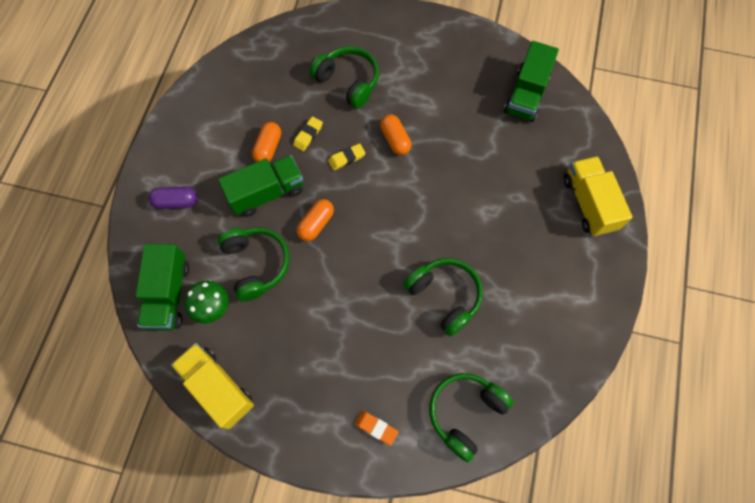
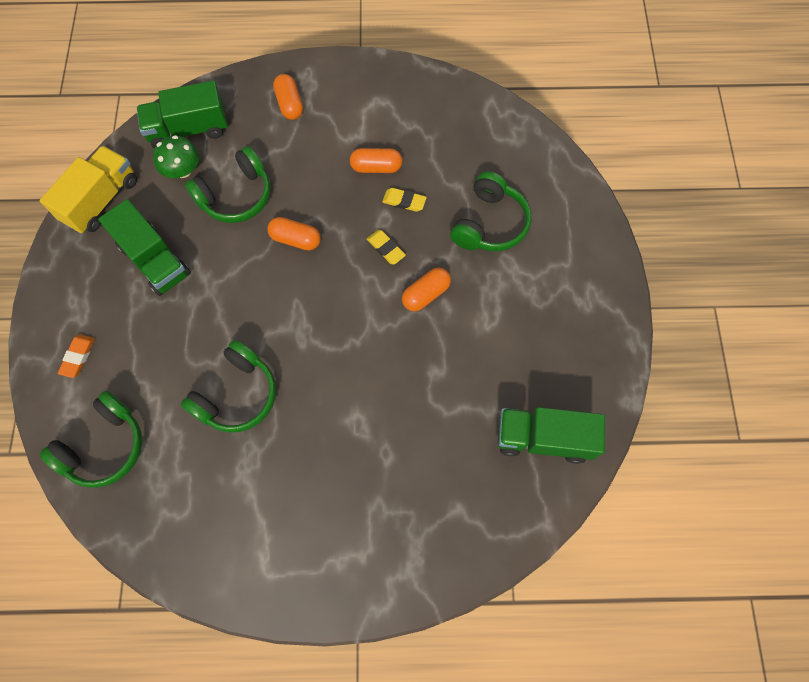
camera: 75 degrees right, 0 degrees up
(176, 202) = (290, 104): purple capsule -> orange capsule
(266, 193) = (320, 181): green truck -> green truck (154, 260)
(465, 413) = (104, 446): green headphones -> green headphones turned 105 degrees clockwise
(589, 203) = (401, 550): yellow truck -> none

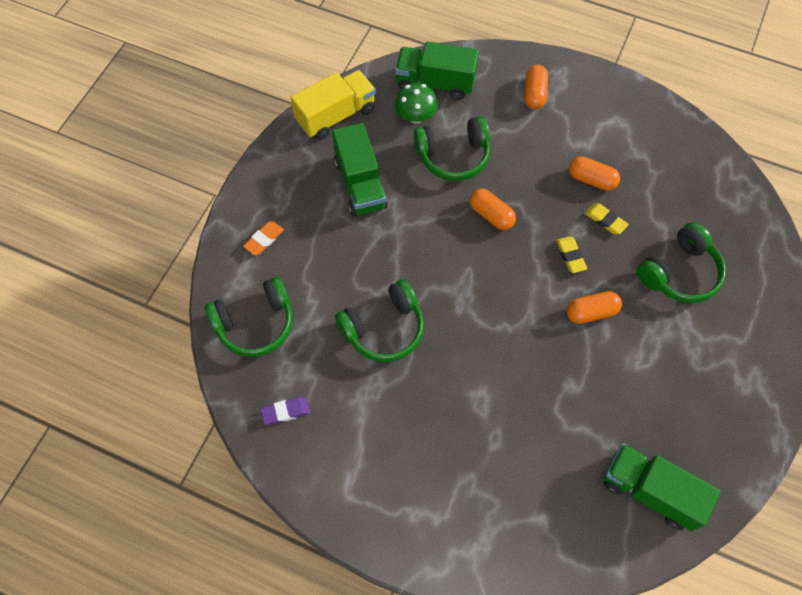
camera: 25 degrees right, 5 degrees down
(172, 521) = (286, 412): none -> purple eraser

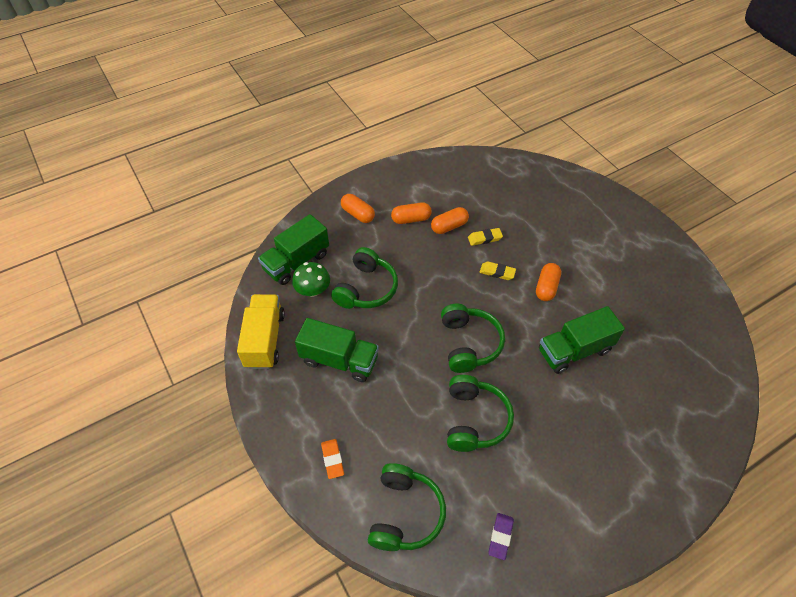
camera: 55 degrees left, 10 degrees down
(491, 215) = (432, 296): orange capsule -> orange capsule (411, 219)
(650, 491) = (692, 336): green truck -> green truck (574, 350)
(679, 273) = (549, 226): green headphones -> green headphones (469, 344)

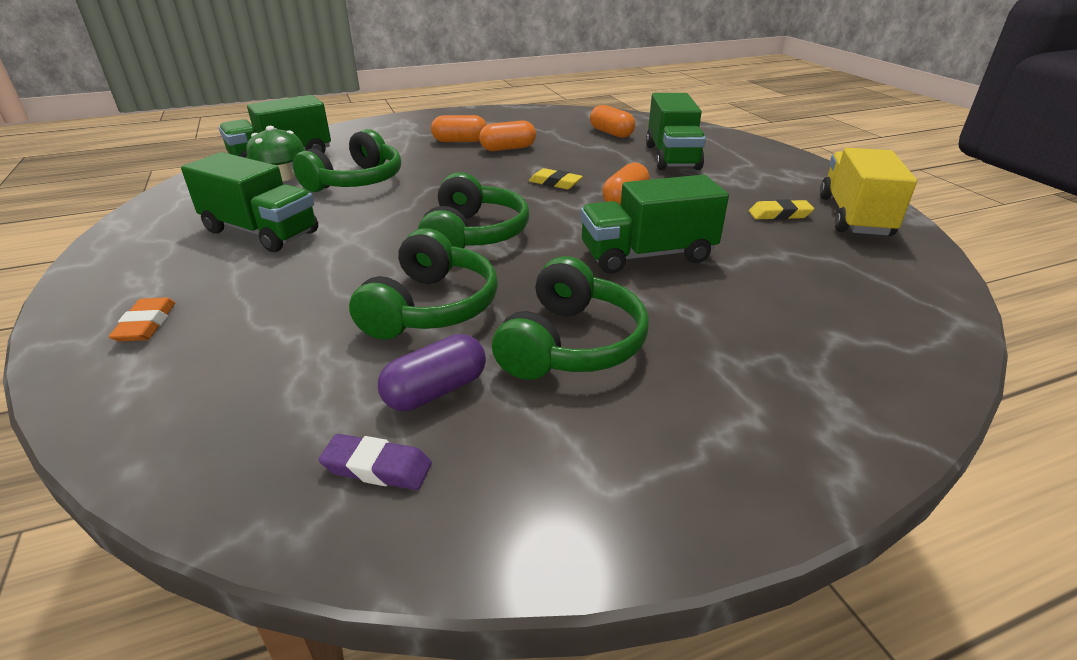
camera: 10 degrees right, 20 degrees down
(265, 340) = (173, 207): yellow truck -> yellow truck (854, 216)
(358, 214) = (393, 134): orange capsule -> orange capsule (611, 133)
(405, 513) = (209, 406): green headphones -> green headphones (571, 344)
(484, 238) = (552, 159): yellow eraser -> yellow eraser (779, 214)
(500, 537) = (377, 467): purple eraser -> purple eraser turned 75 degrees clockwise
(504, 484) = (435, 391): none -> purple capsule
(563, 224) = (672, 157): none -> green truck

